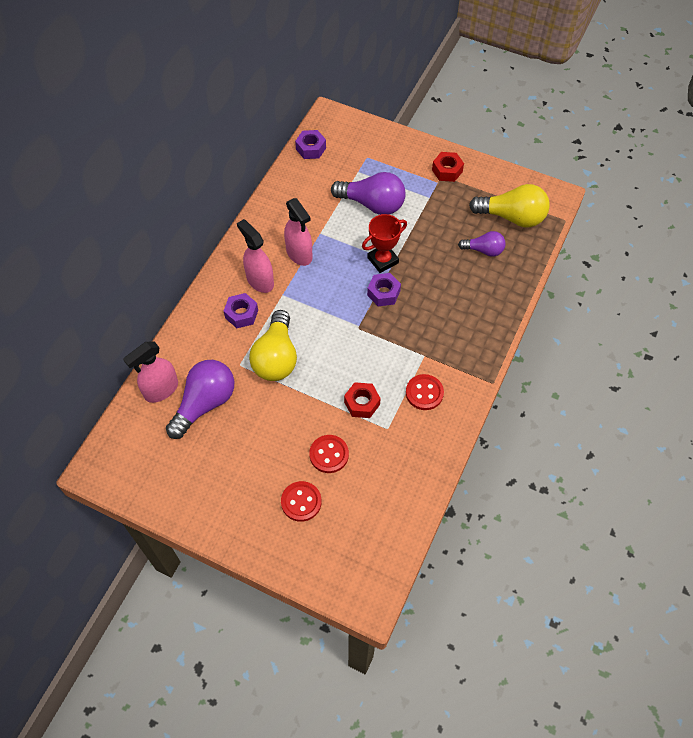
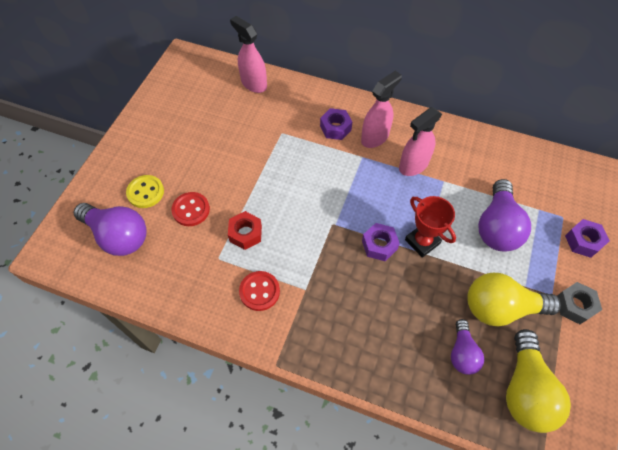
camera: 85 degrees right, 0 degrees up
(205, 403) = (242, 114): purple light bulb -> purple light bulb (118, 236)
(276, 357) = (291, 159): yellow light bulb -> yellow light bulb (500, 307)
(301, 502) = (145, 192): red button -> yellow button
(311, 148) = (555, 163): purple nut -> purple nut (583, 241)
(447, 170) = (574, 305): red nut -> grey nut

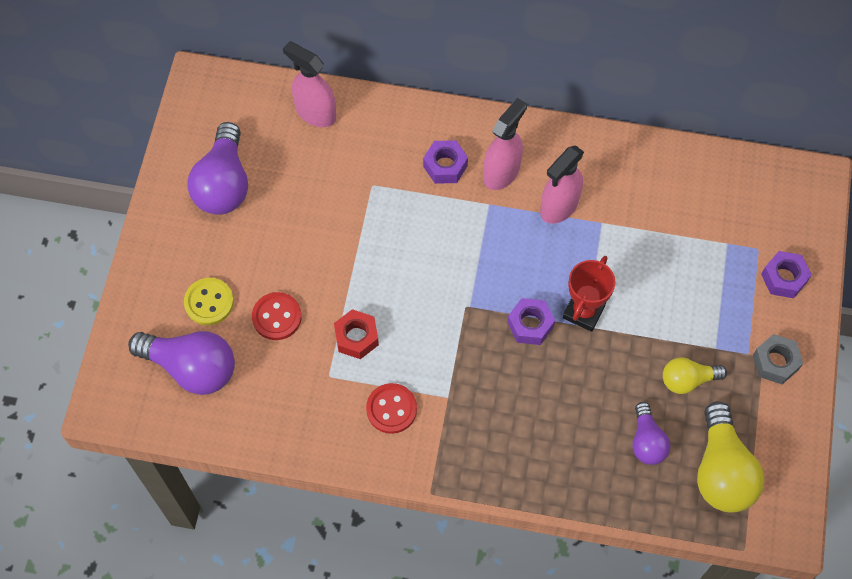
camera: 10 degrees left, 5 degrees up
(422, 242) = (583, 311): red trophy -> red trophy turned 75 degrees clockwise
(496, 227) = (675, 276): purple light bulb -> purple light bulb (223, 184)
(500, 307) = (687, 380): yellow light bulb -> yellow light bulb, size x0.58

